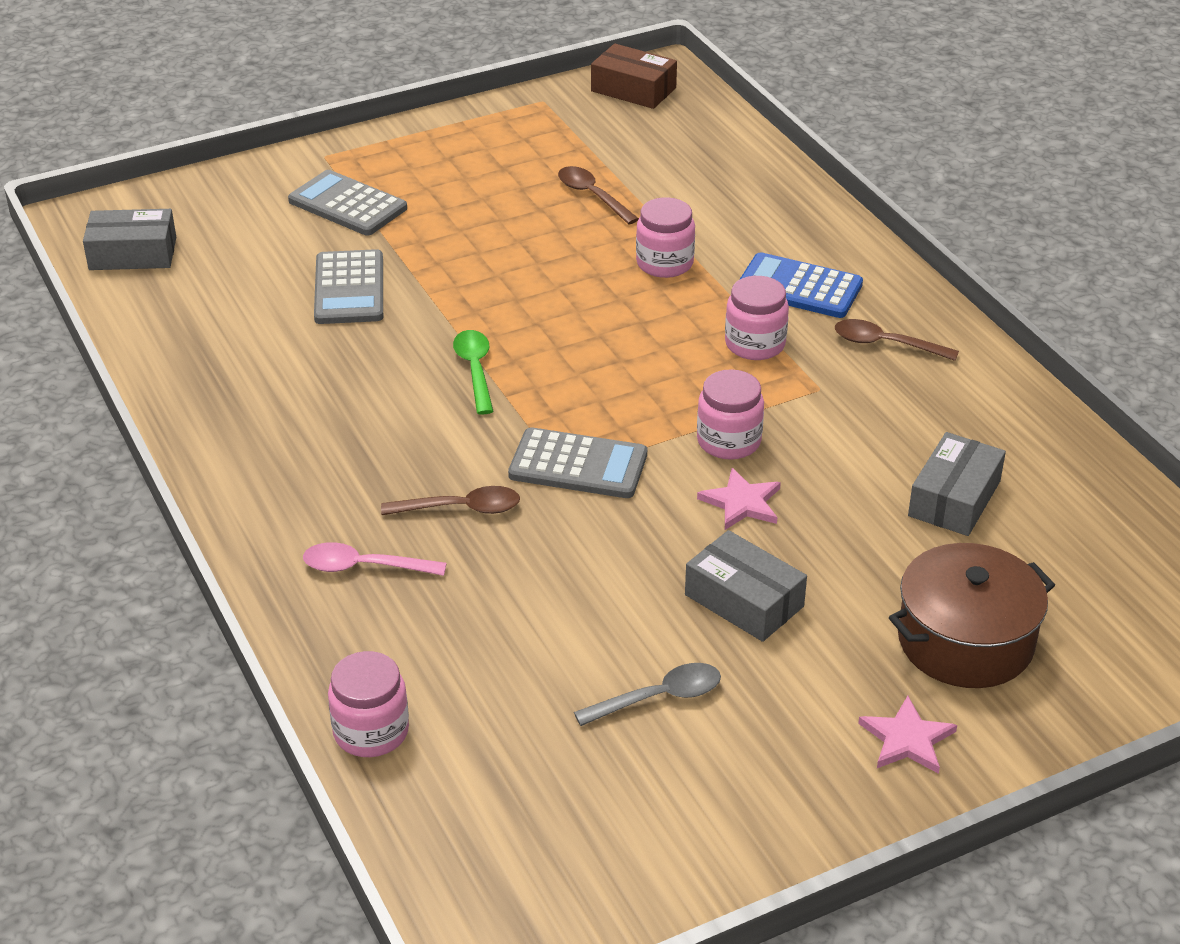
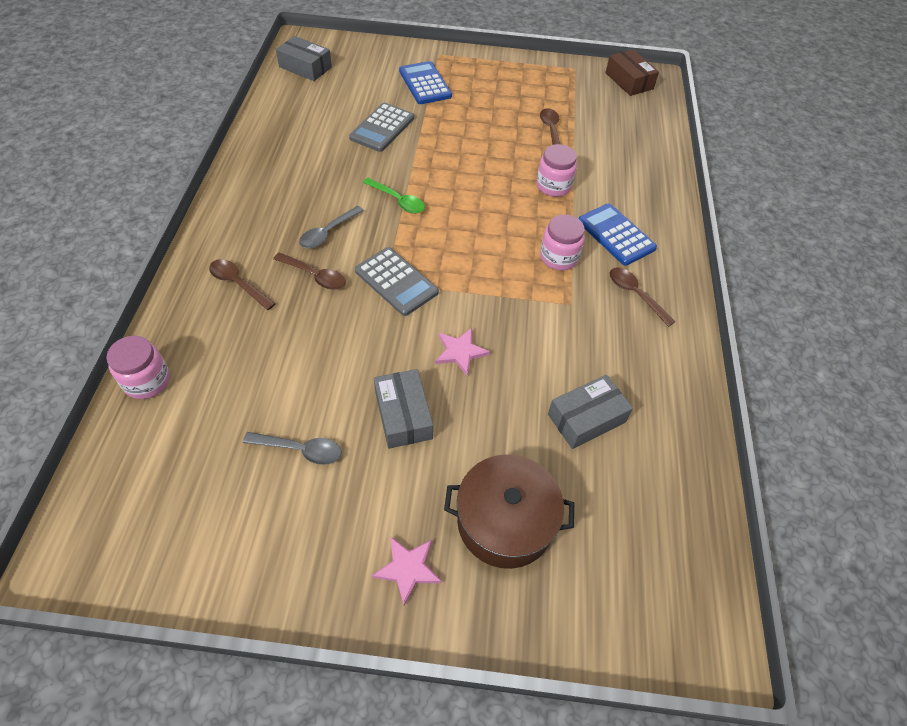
camera: 30 degrees right, 15 degrees up
(347, 205) = (425, 84): grey calculator -> blue calculator
(364, 567) = (238, 284): pink spoon -> brown spoon
(420, 451) = (328, 233): none -> grey spoon
(475, 370) = (398, 201): green spoon -> green spoon turned 105 degrees clockwise
(728, 441) = (489, 309): pink jar -> none

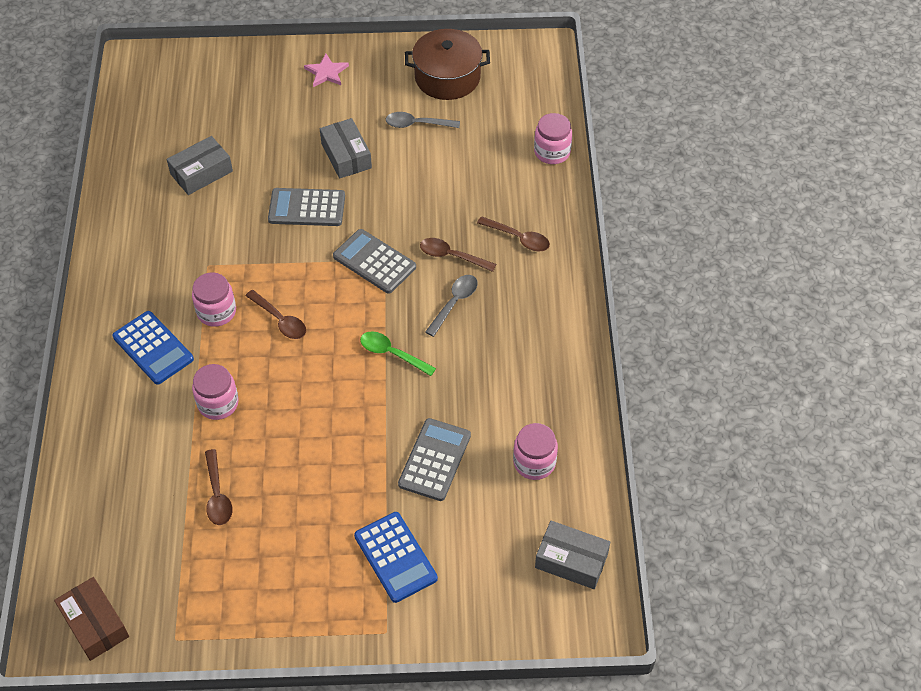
camera: 175 degrees right, 0 degrees up
(306, 117) = (534, 462): none -> pink jar
(460, 352) = (307, 208): pink star -> grey calculator
(505, 521) = (264, 103): brown pot -> brown pot (447, 77)
(635, 294) = (143, 283): brown spoon -> brown spoon (280, 320)

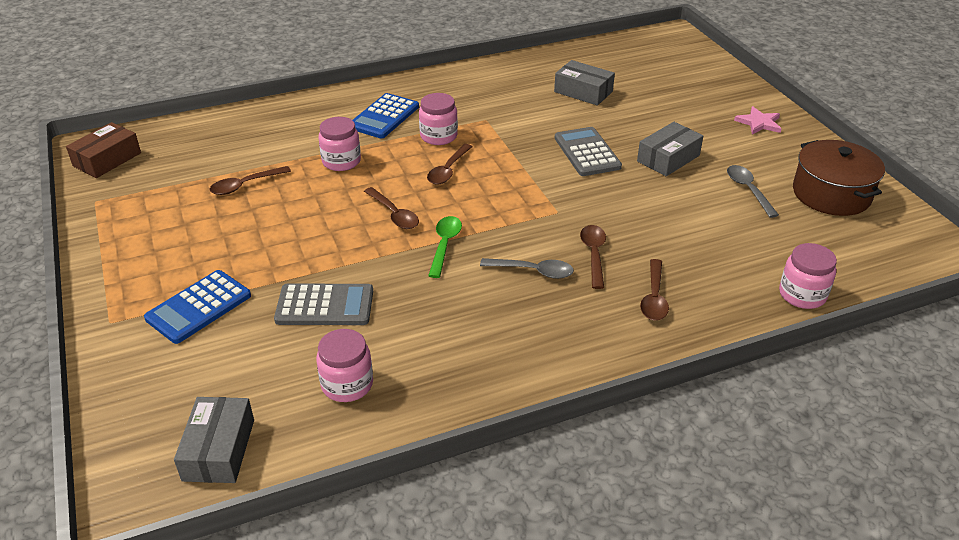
camera: 70 degrees right, 15 degrees down
(329, 380) = (394, 214): none -> brown spoon
(374, 262) = (551, 206): grey calculator -> none

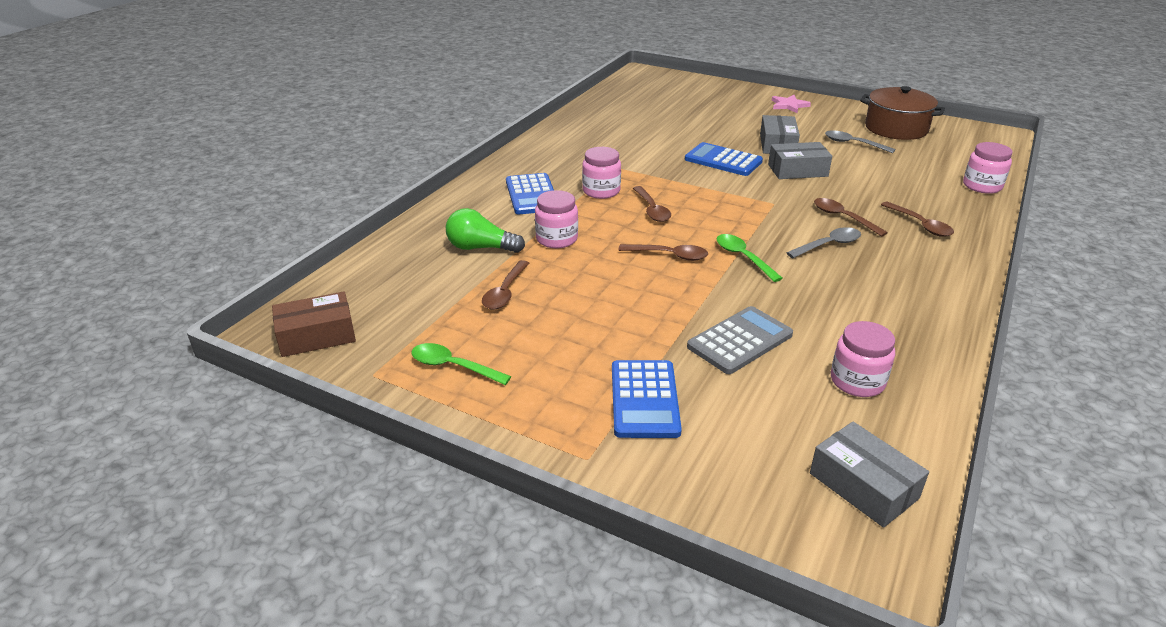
camera: 40 degrees left, 5 degrees down
(107, 159) = (316, 335): brown box -> brown box turned 75 degrees clockwise
(138, 220) = (453, 366): none -> green spoon
(283, 144) = (481, 248): none -> green light bulb
(583, 92) = (650, 125): grey box -> grey box (797, 170)
(587, 152) = (723, 160): grey calculator -> blue calculator

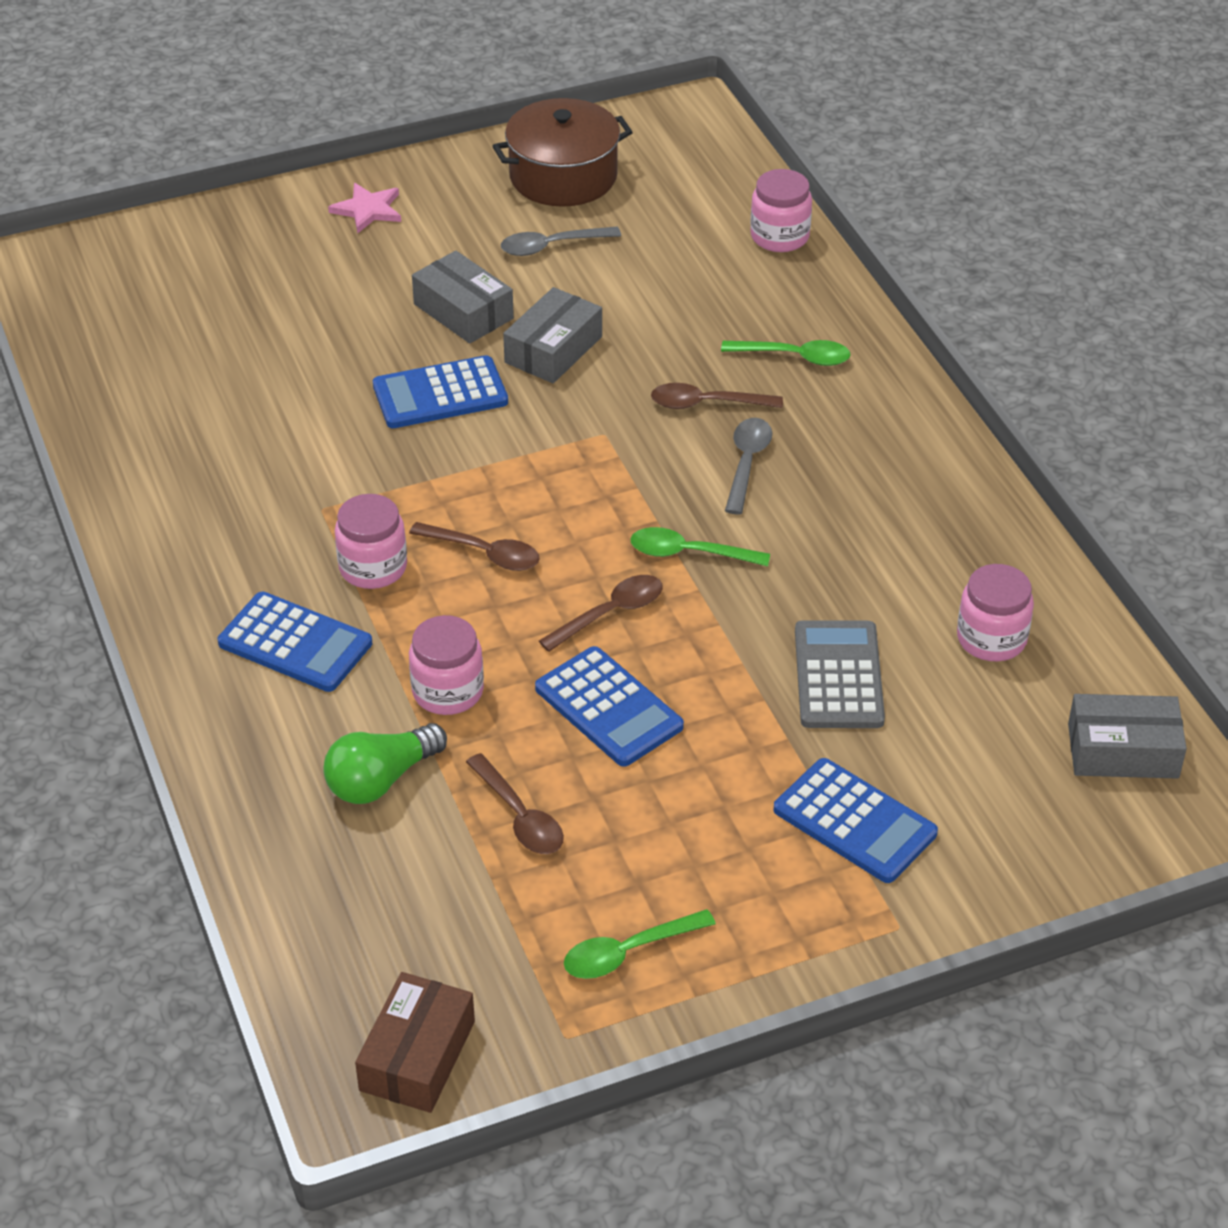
camera: 50 degrees left, 10 degrees up
(609, 283) = (608, 708): none -> blue calculator
(920, 225) = (795, 357): brown spoon -> green spoon

